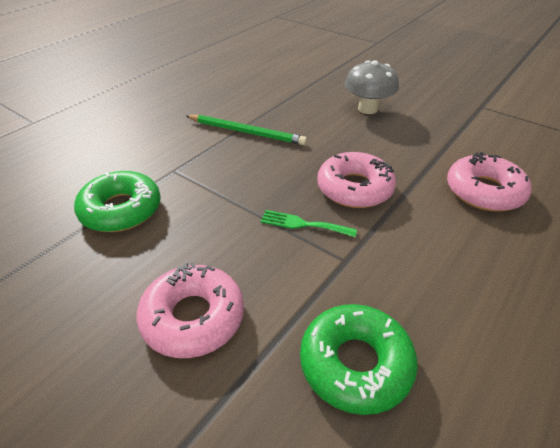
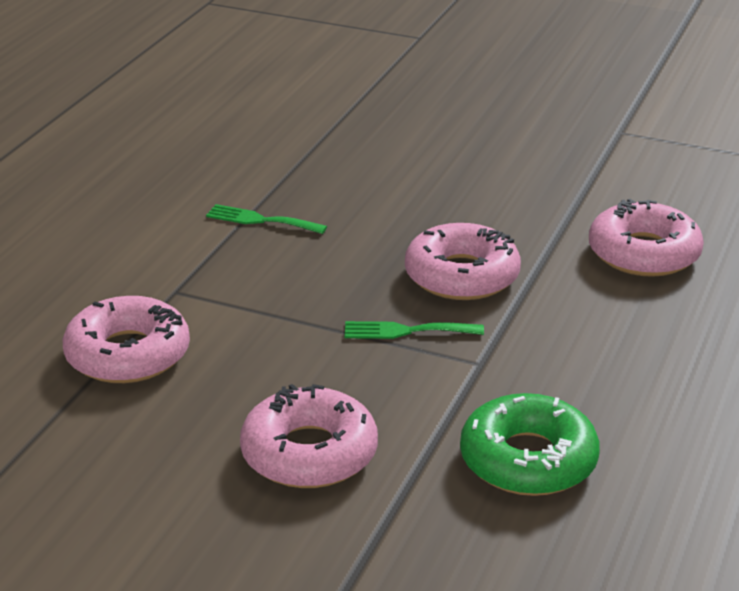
camera: 15 degrees left, 10 degrees down
(121, 210) = (128, 354): green donut -> pink donut
(246, 132) = (260, 220): green pencil -> green fork
(367, 109) = (442, 158): grey mushroom -> none

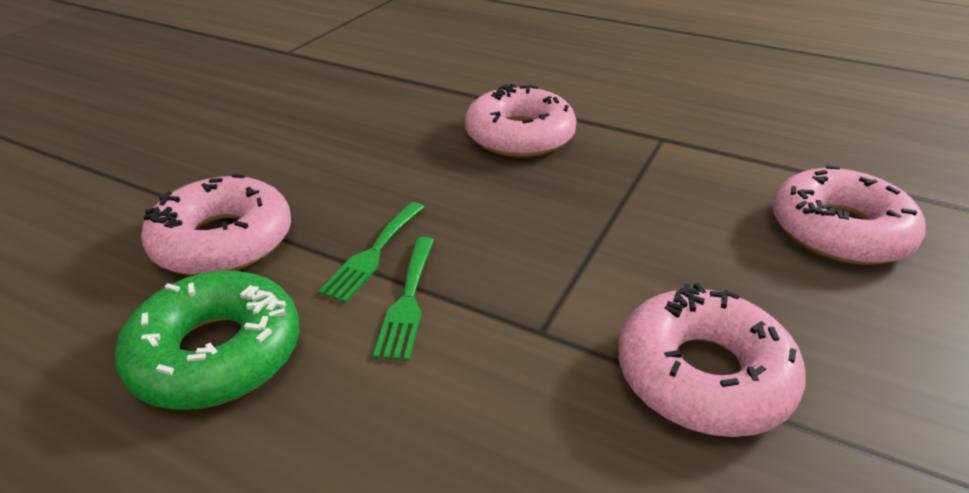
camera: 85 degrees left, 5 degrees up
(406, 331) = (617, 169): green fork -> green fork (408, 301)
(528, 460) = (790, 129): green donut -> green donut (217, 353)
(644, 253) = (492, 63): pink donut -> pink donut (223, 241)

